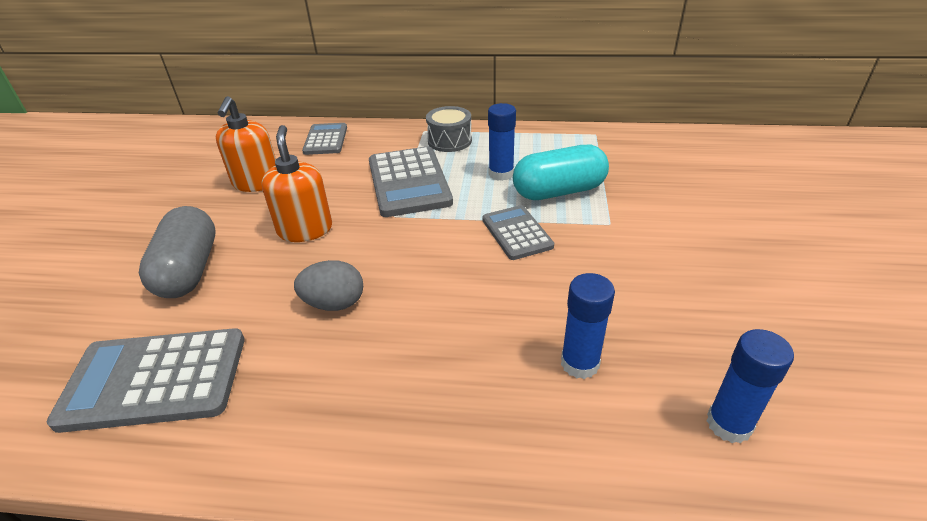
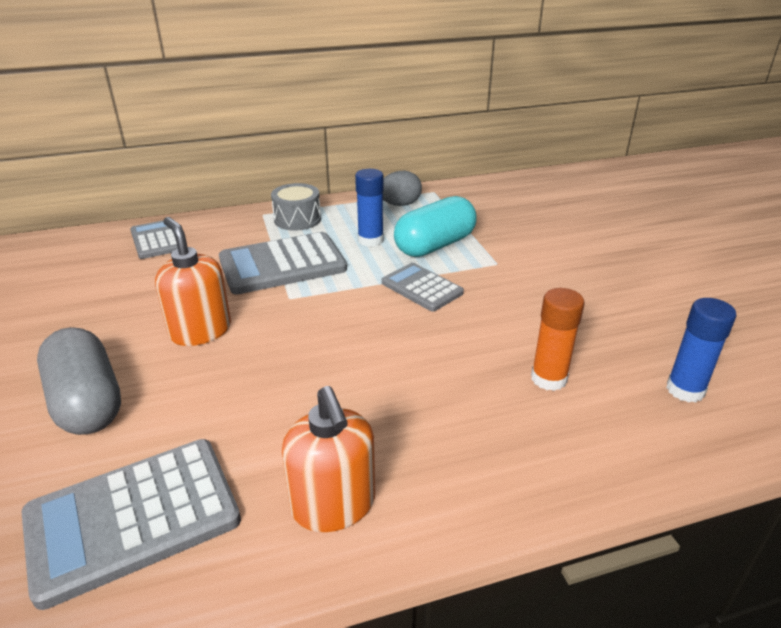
camera: 25 degrees left, 5 degrees down
(257, 183) = (104, 297): orange soap dispenser -> orange soap dispenser (333, 505)
(334, 303) = (287, 390): grey egg -> grey egg (399, 204)
(408, 182) = (282, 264): grey calculator -> grey calculator turned 105 degrees clockwise
(580, 363) = (548, 378): blue glue stick -> orange glue stick

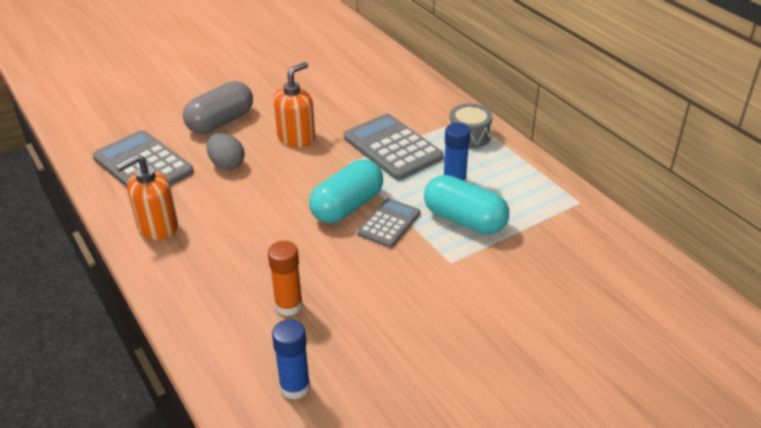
camera: 75 degrees right, 5 degrees up
(156, 240) = (400, 84): grey calculator -> none
(377, 311) = (347, 206): none -> turquoise capsule
(399, 204) = (534, 186): grey egg -> grey egg (227, 164)

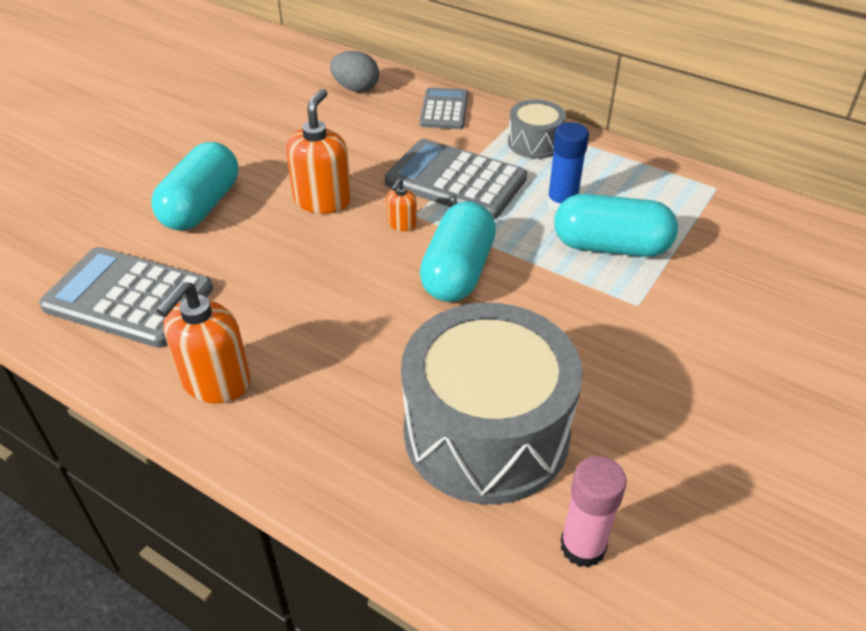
camera: 25 degrees left, 5 degrees up
(220, 122) = (201, 206): grey capsule -> turquoise capsule
(227, 164) = (253, 262): grey egg -> grey egg (356, 88)
(289, 305) = (486, 432): orange glue stick -> grey drum
(295, 387) = (583, 546): blue glue stick -> pink glue stick
(334, 166) = (402, 224): none -> orange soap dispenser
(389, 223) = (527, 278): grey calculator -> grey calculator (444, 110)

